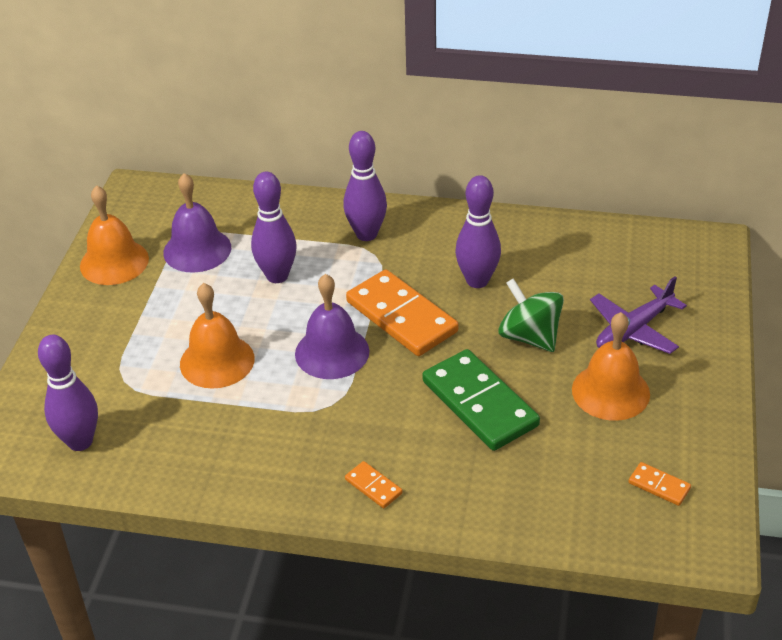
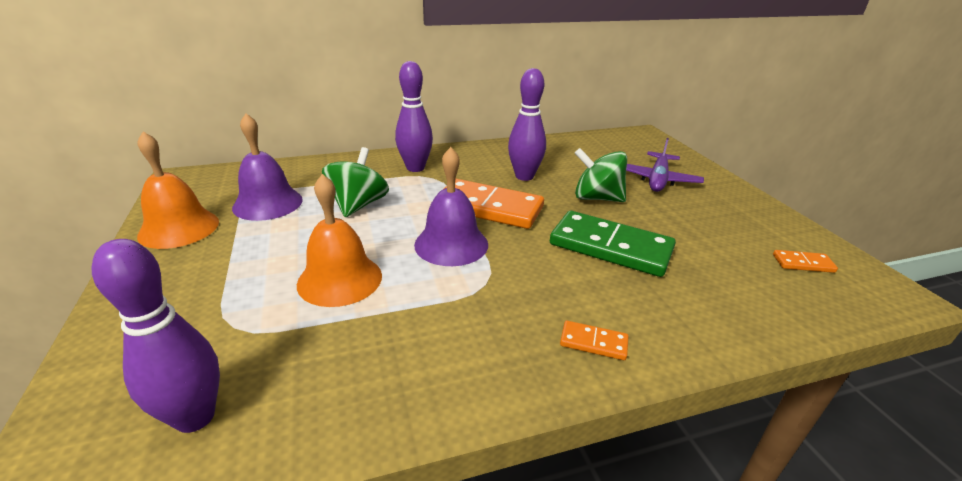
camera: 30 degrees left, 10 degrees down
(277, 276) = (358, 205): purple bowling pin -> green spinning top
(610, 391) = (690, 215): orange bell -> none

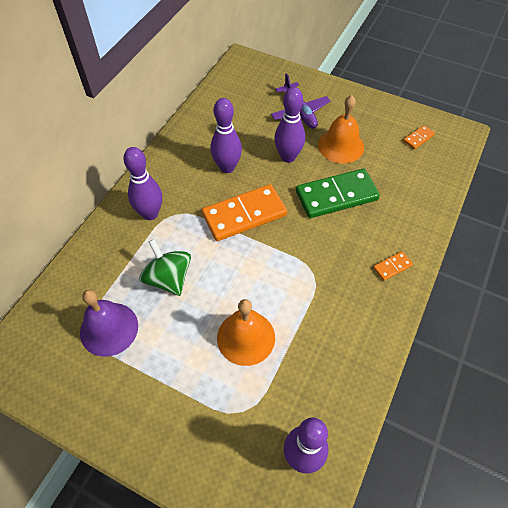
camera: 45 degrees left, 25 degrees up
(179, 228) = (91, 398): orange bell -> orange bell (341, 146)
(451, 244) = (263, 262): purple bell -> none
(597, 198) = (288, 157): green spinning top -> purple bowling pin

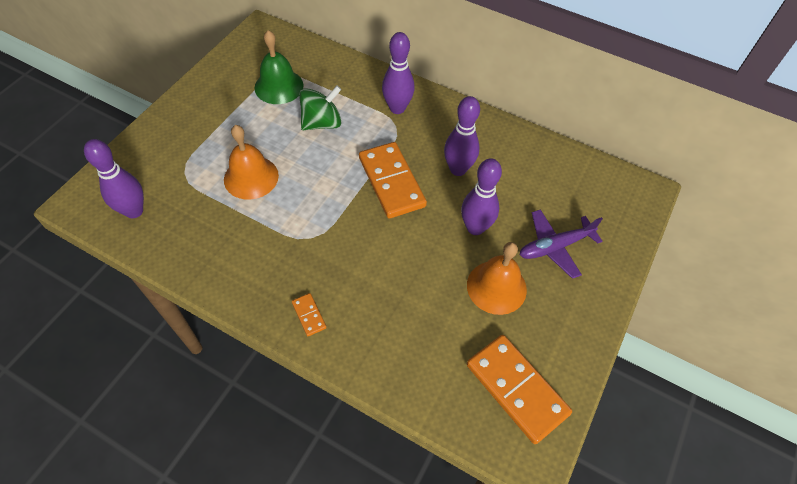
camera: 90 degrees right, 0 degrees up
(109, 329) = (279, 86): purple bell -> green bell
(336, 196) = (414, 272): green domino -> none
(418, 138) = (516, 389): orange domino -> orange domino, size x2.27

